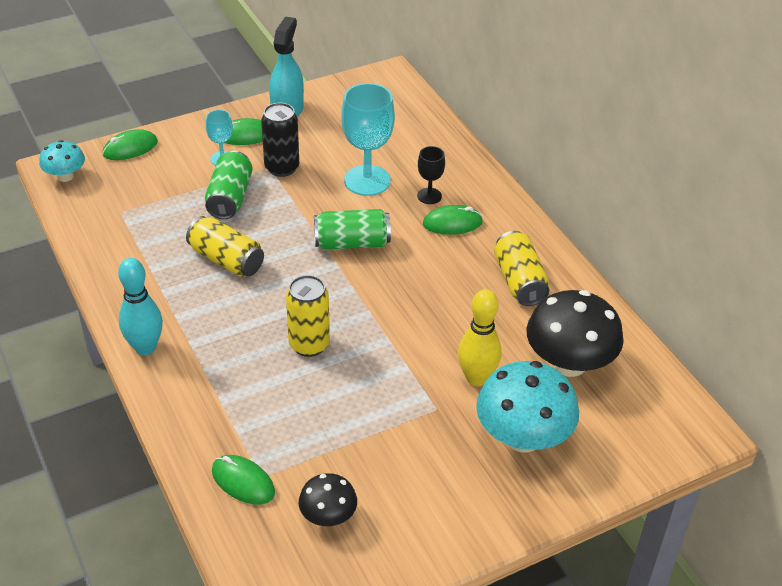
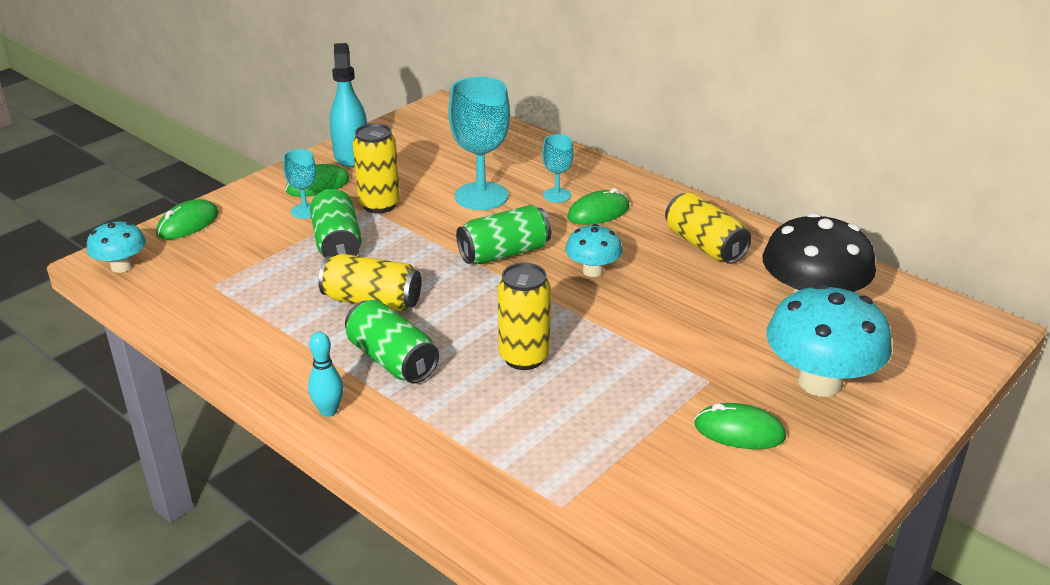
camera: 20 degrees left, 10 degrees down
(145, 347) = (328, 411): turquoise bowling pin -> turquoise bowling pin, size x0.62
(212, 317) = (392, 360): none -> green can
(243, 482) = (544, 518): green mouse -> green mouse (739, 431)
(282, 168) = (379, 205): black can -> yellow can
(328, 516) = (670, 523): black mushroom -> none
(411, 280) = (592, 271): none -> turquoise mushroom
(429, 196) = (557, 195): black goblet -> turquoise goblet
(476, 378) = (729, 341): yellow bowling pin -> none

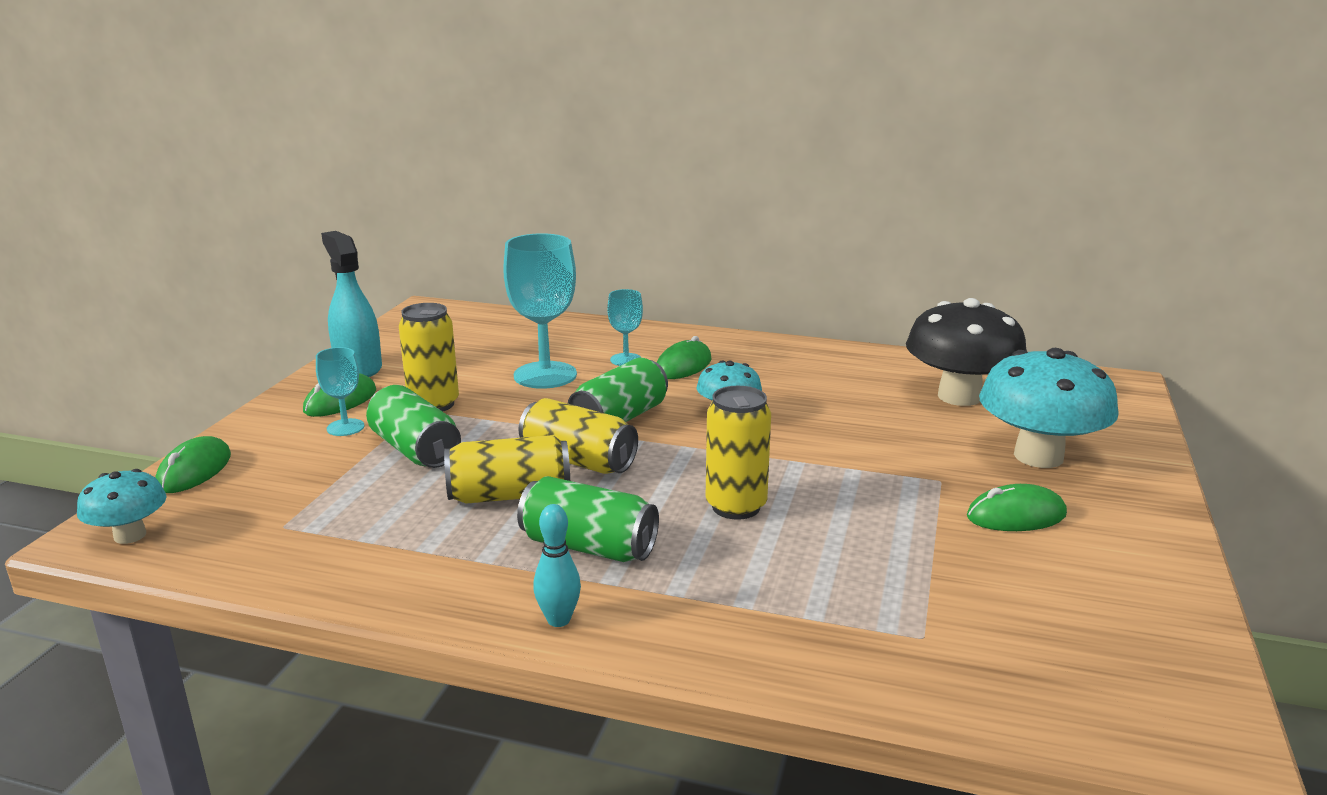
camera: 25 degrees left, 10 degrees down
(704, 245) = (814, 372): yellow can -> yellow can (578, 461)

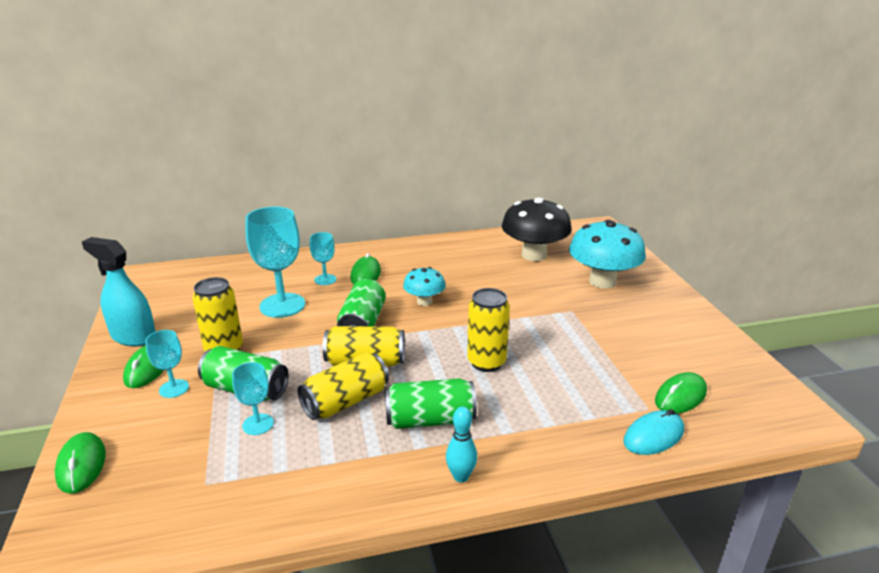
camera: 30 degrees left, 5 degrees up
(130, 535) = (82, 540): turquoise mushroom -> none
(391, 488) = (258, 424): none -> turquoise goblet
(889, 673) = (653, 436): none -> turquoise mouse
(1016, 516) = (624, 321): green mouse -> green mouse (680, 396)

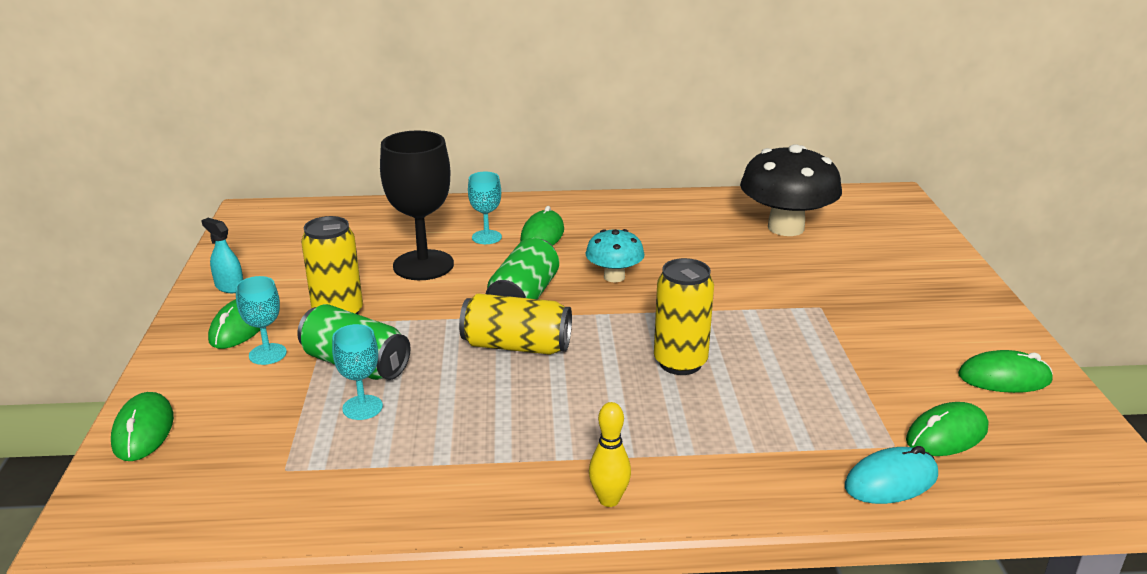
camera: 10 degrees right, 0 degrees up
(133, 336) = (229, 287): turquoise spray bottle -> turquoise spray bottle, size x0.53
(282, 305) = (423, 265): turquoise goblet -> black goblet
(345, 401) = (479, 392): yellow can -> none
(430, 420) = (585, 426): green can -> none
(461, 476) = (609, 500): turquoise bowling pin -> yellow bowling pin
(602, 281) = (877, 271): turquoise mushroom -> none
(705, 350) = (1004, 378): none -> green mouse

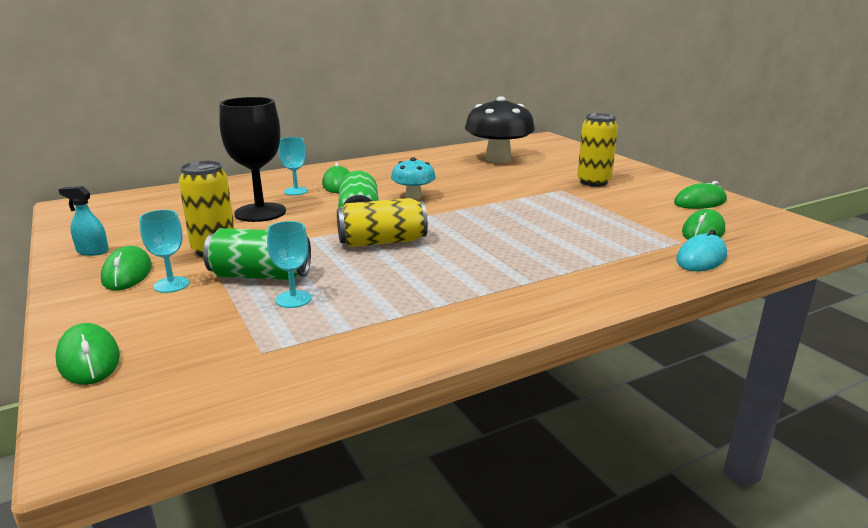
camera: 25 degrees left, 5 degrees down
(609, 500) = (543, 308): yellow bowling pin -> none
(680, 363) = (507, 229): yellow can -> yellow can (593, 182)

